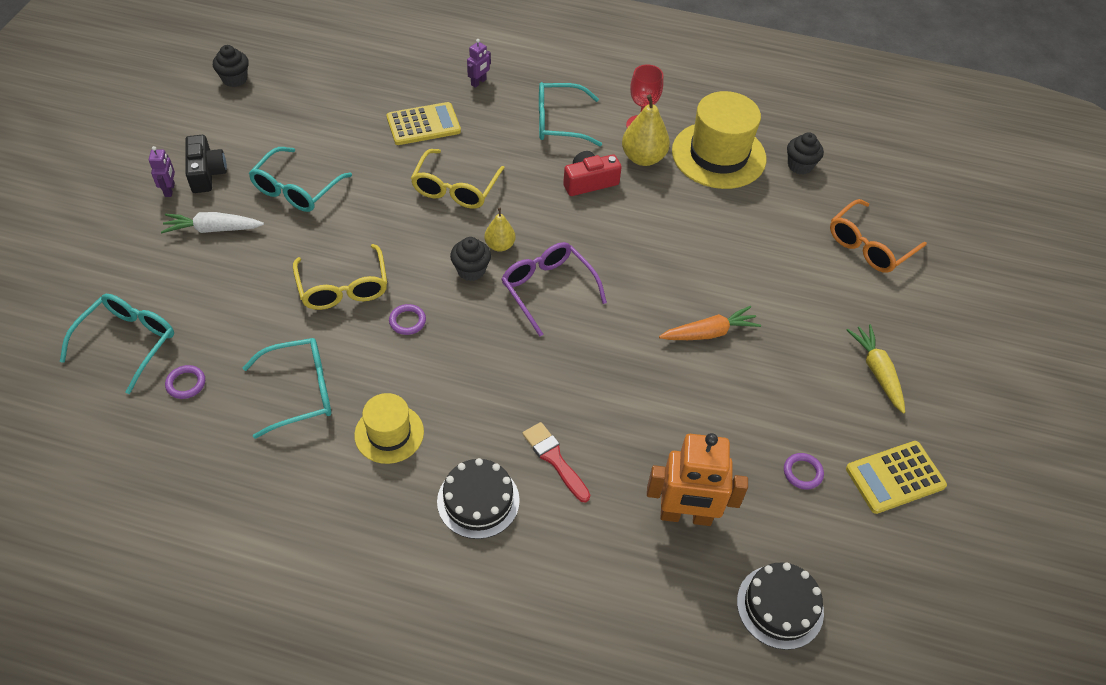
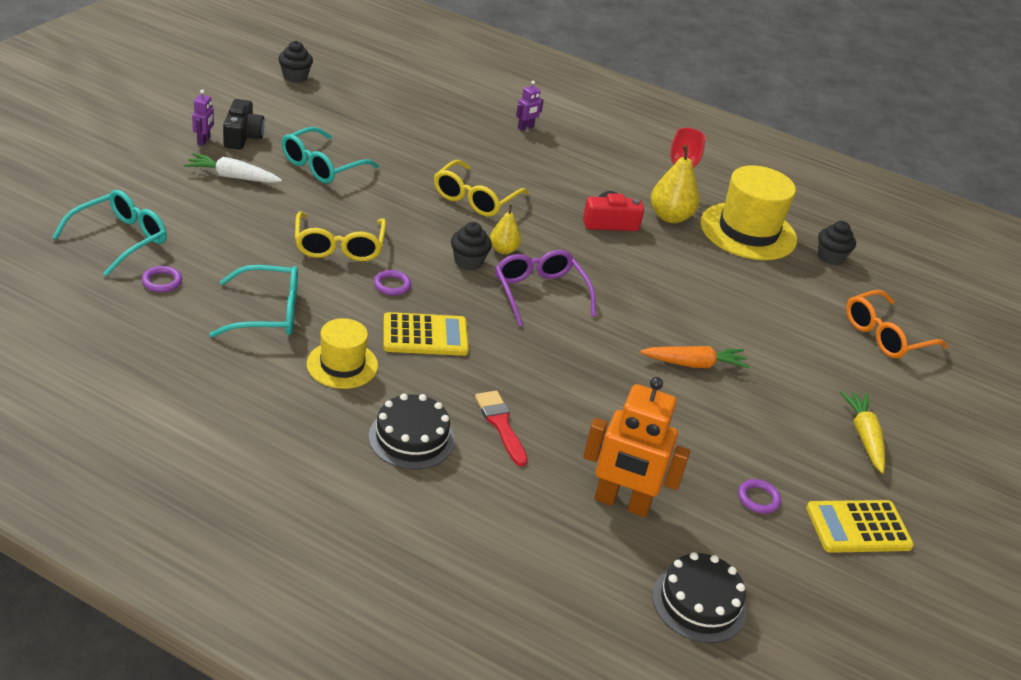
camera: 10 degrees right, 15 degrees down
(423, 124) = (461, 146): yellow calculator -> yellow calculator (425, 335)
(560, 122) = (595, 173): turquoise glasses -> none

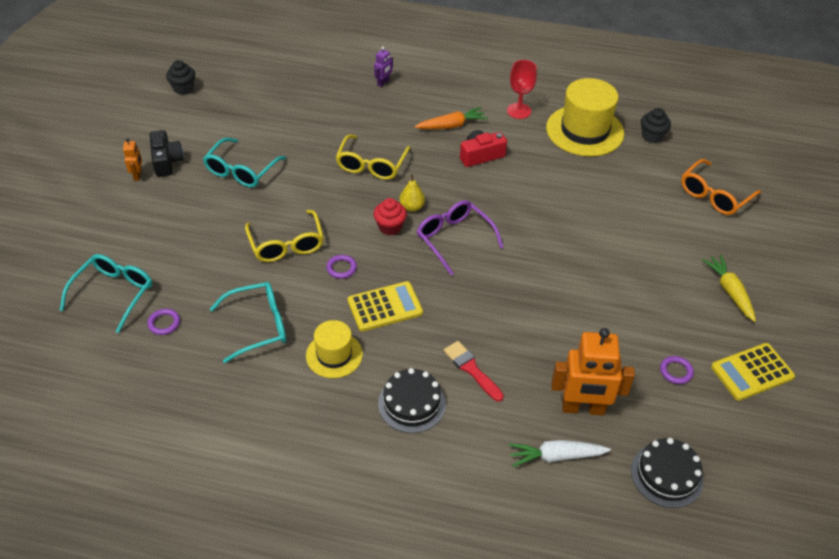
camera: 10 degrees left, 10 degrees up
(204, 141) = (138, 175): purple robot -> orange robot
(232, 177) = (176, 204): white carrot -> white carrot (556, 456)
(468, 262) = (390, 227): black cupcake -> red cupcake
(670, 217) = (523, 135): yellow pear -> none
(694, 364) = (589, 267): orange carrot -> orange carrot (451, 125)

